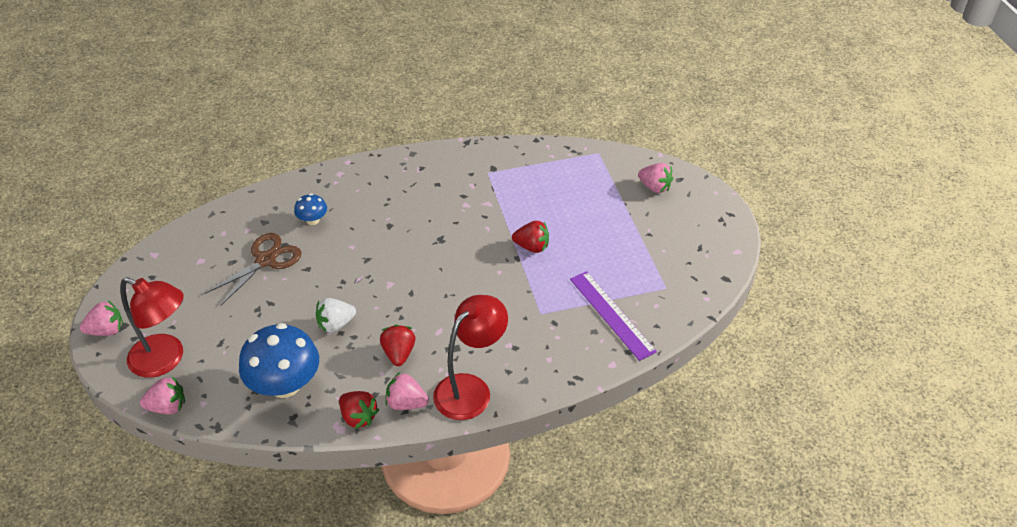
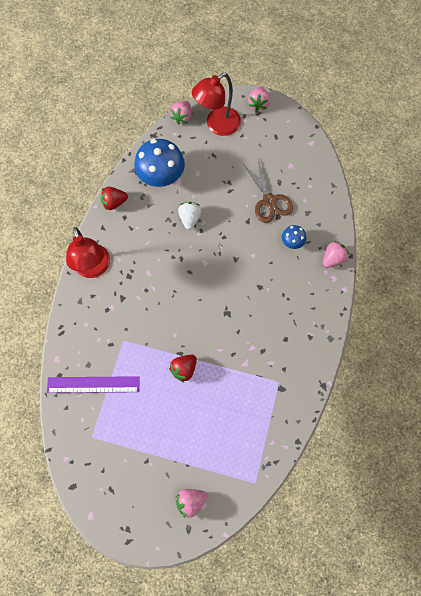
camera: 120 degrees right, 25 degrees up
(399, 353) = (145, 242): red strawberry -> none
(406, 403) = (107, 230): pink strawberry -> pink strawberry (333, 259)

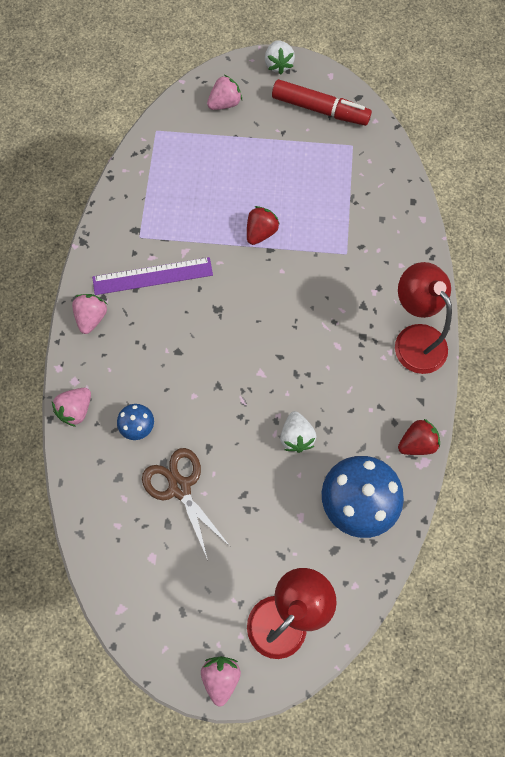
camera: 170 degrees right, 0 degrees up
(93, 384) = (368, 198): purple ruler -> purple ruler (152, 276)
(109, 479) = (320, 109): none -> red marker
(134, 537) = (278, 65): none -> white strawberry
(182, 117) = (349, 622): pink strawberry -> pink strawberry (92, 317)

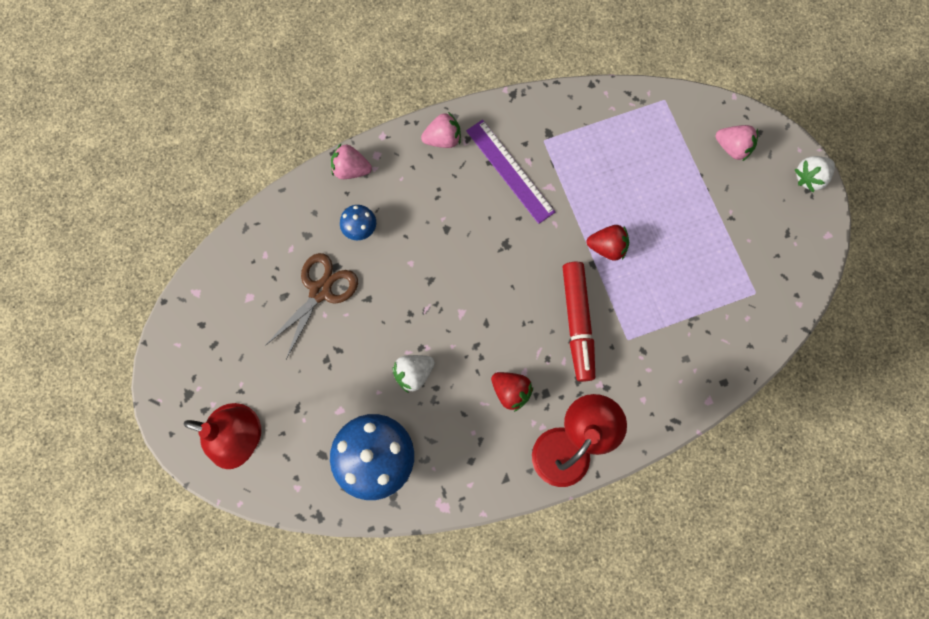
camera: 65 degrees right, 5 degrees up
(221, 677) = (172, 403): pink strawberry -> none
(320, 109) = (780, 242): red marker -> red marker (577, 323)
(416, 443) = (460, 491): red strawberry -> red strawberry (511, 391)

